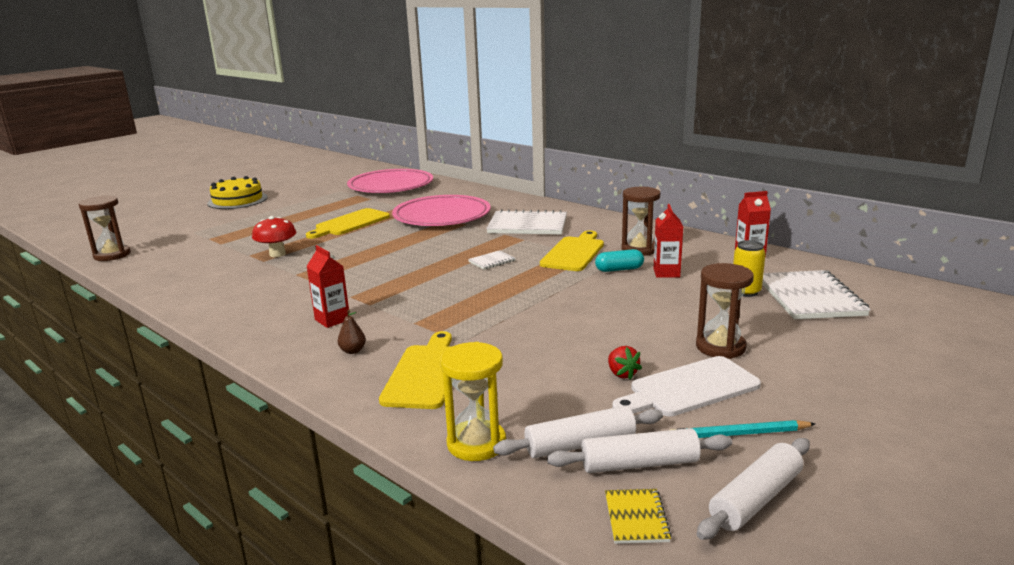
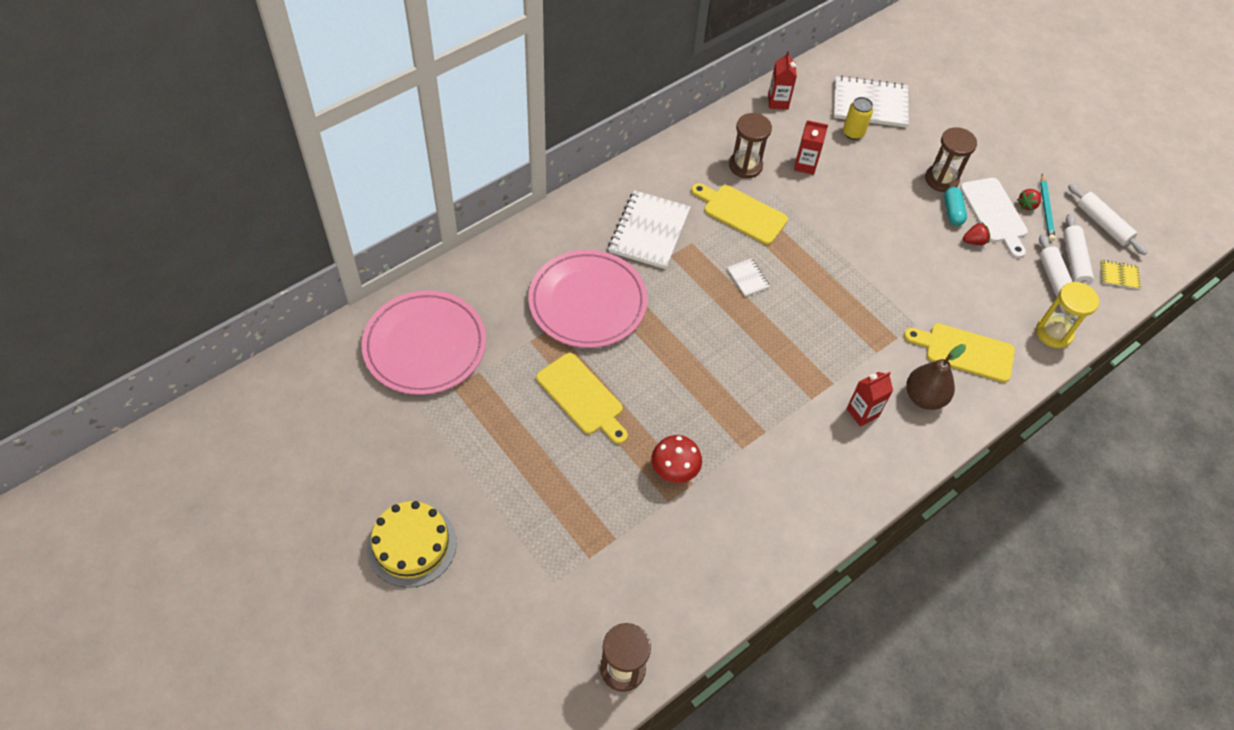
camera: 85 degrees left, 35 degrees up
(353, 351) = (924, 397): brown pear -> brown pear, size x2.05
(619, 269) = (790, 193): turquoise capsule -> turquoise capsule (952, 212)
(733, 416) = (1027, 205): none -> red strawberry

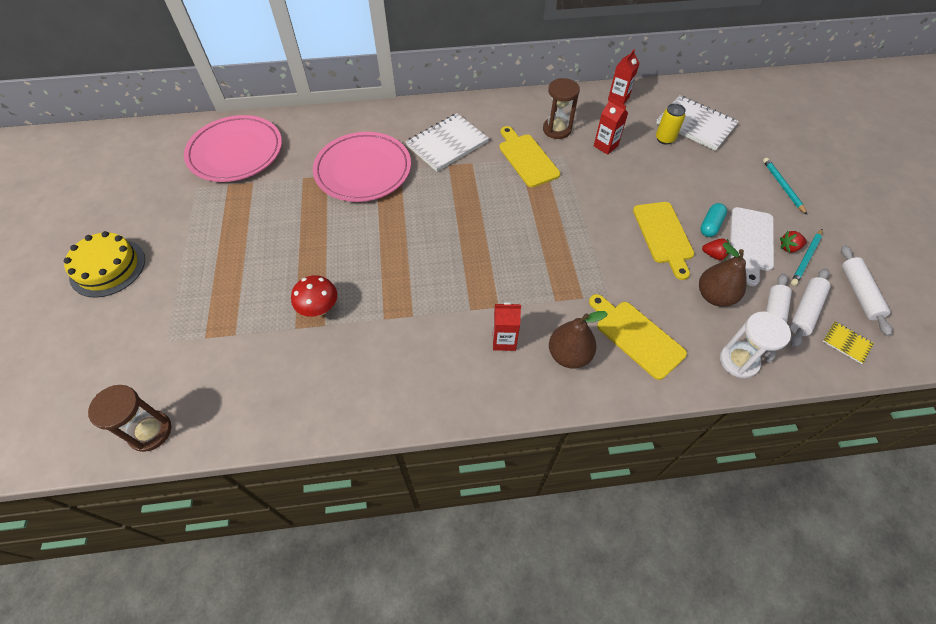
camera: 35 degrees right, 0 degrees up
(582, 397) = (302, 228): yellow cutting board -> yellow cutting board (663, 235)
(748, 278) = (493, 203): white notebook -> none
(941, 179) = (718, 198): brown hourglass -> none
(985, 142) = (782, 186): none -> turquoise pencil
(999, 282) = (714, 296): none -> brown pear
(1054, 333) = (738, 361): yellow hourglass -> white hourglass

